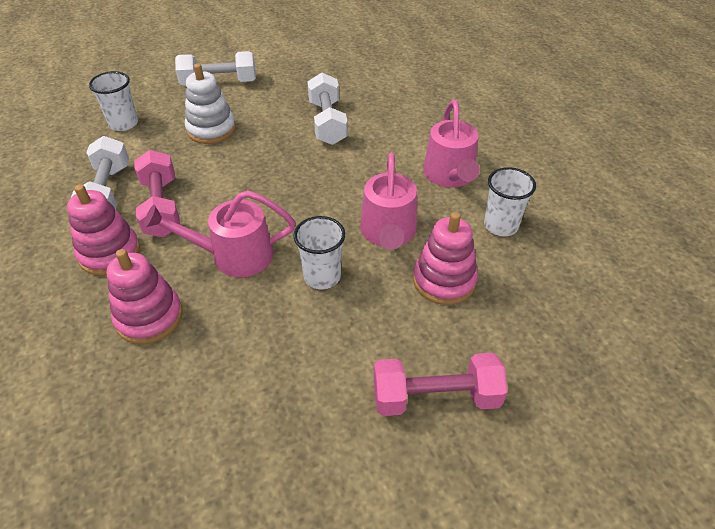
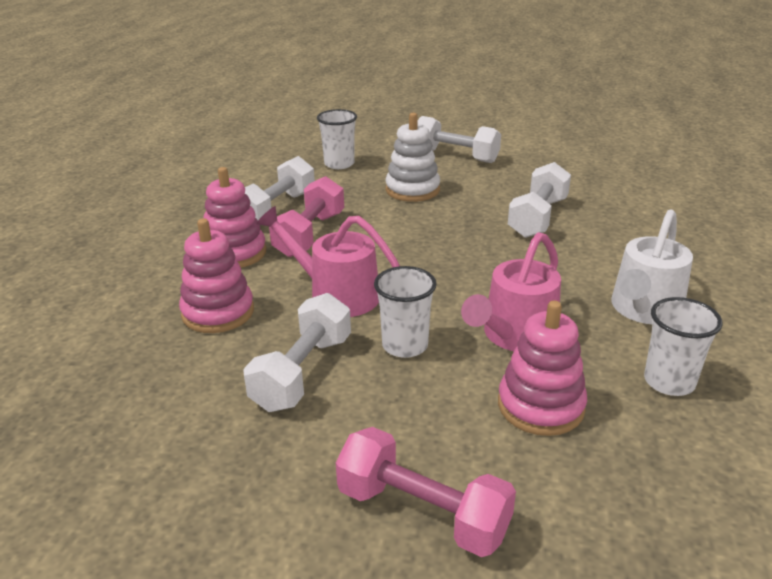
camera: 35 degrees right, 15 degrees down
(267, 336) = (303, 372): none -> white dumbbell
(450, 176) = (643, 310): pink watering can -> white watering can

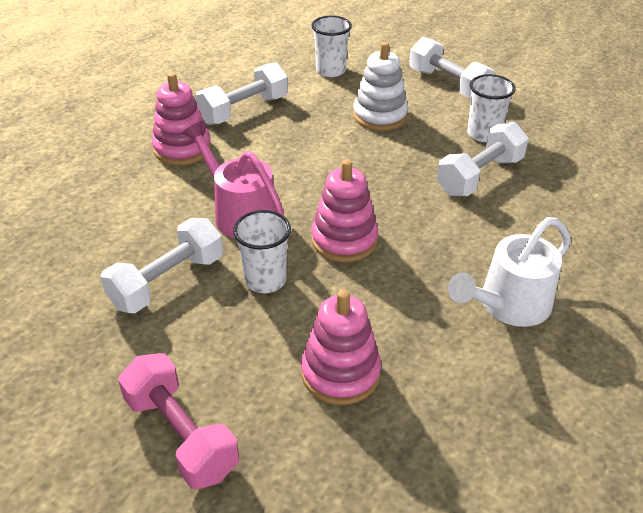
camera: 20 degrees right, 10 degrees up
(218, 312) = (135, 205): pink stacking toy -> pink stacking toy (344, 240)
(310, 234) = (256, 144): pink dumbbell -> none
(514, 336) = (366, 298): pink watering can -> none
(669, 382) = (474, 386): white cup -> white cup (483, 134)

